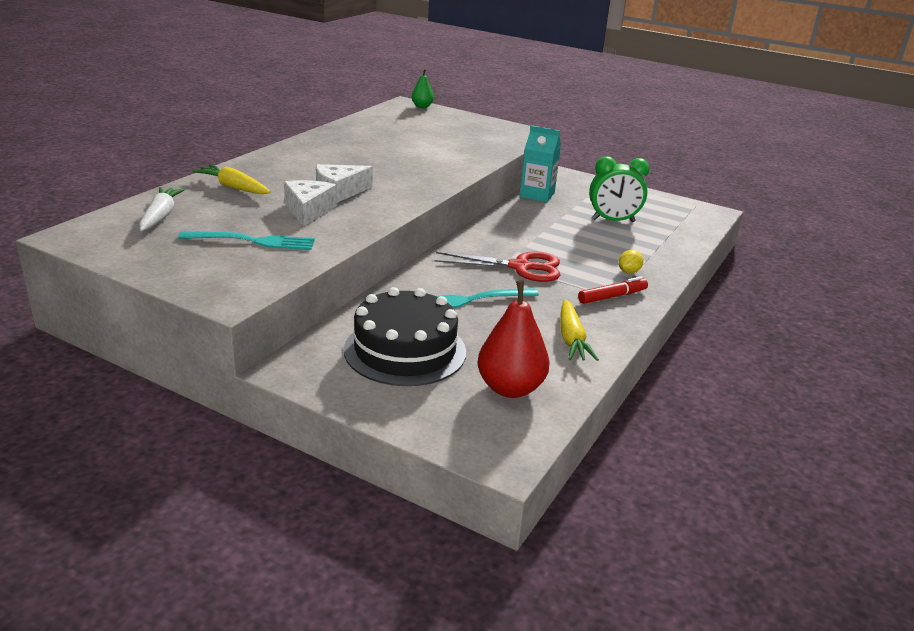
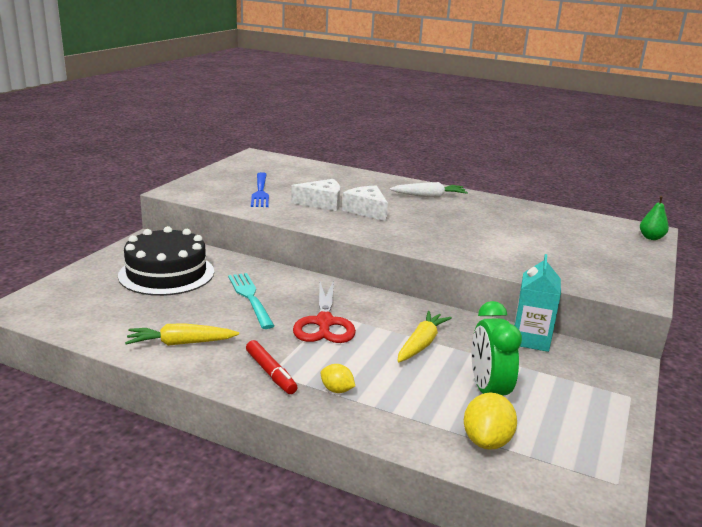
camera: 85 degrees right, 5 degrees down
(160, 216) = (292, 169): white carrot -> white carrot (429, 196)
(234, 187) = (354, 181): yellow carrot -> yellow carrot (421, 344)
(252, 241) = (260, 191): turquoise fork -> blue fork
(510, 388) = (105, 312): red pear -> none
(671, 230) = (486, 441): none -> yellow lemon

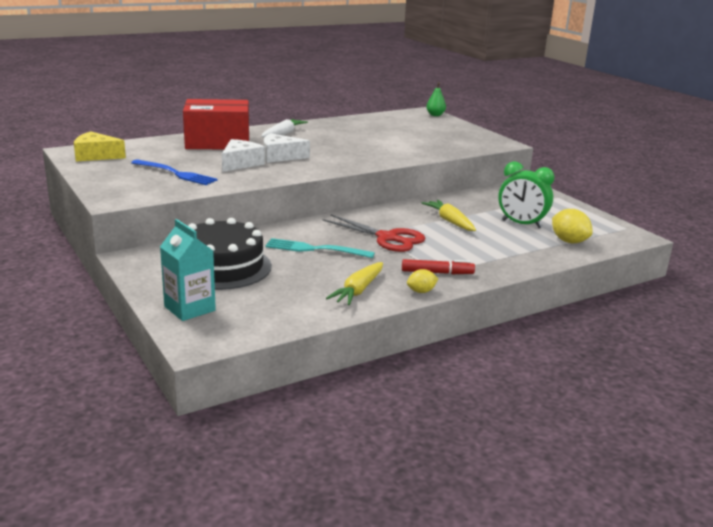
camera: 55 degrees left, 0 degrees up
(257, 162) = (96, 156): none -> yellow cheese
(337, 390) = (479, 260): yellow lemon -> yellow lemon (421, 291)
(358, 183) = (217, 142): none -> red box
(530, 339) = (477, 195): turquoise carton -> turquoise carton (189, 308)

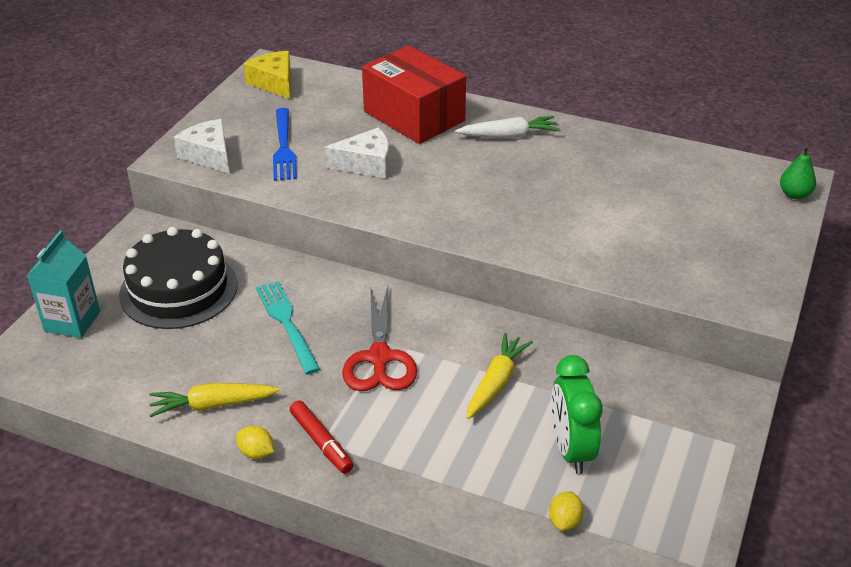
camera: 55 degrees right, 15 degrees up
(280, 157) = (425, 174): white cheese -> white cheese (209, 155)
(569, 241) = (564, 521): yellow lemon -> yellow lemon, size x0.60

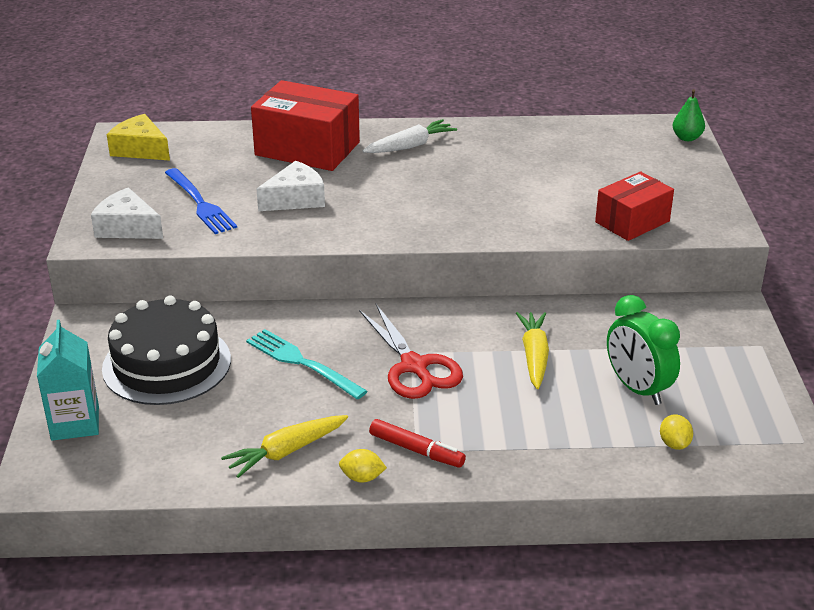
camera: 25 degrees left, 5 degrees down
(665, 273) = (632, 222): none -> red box

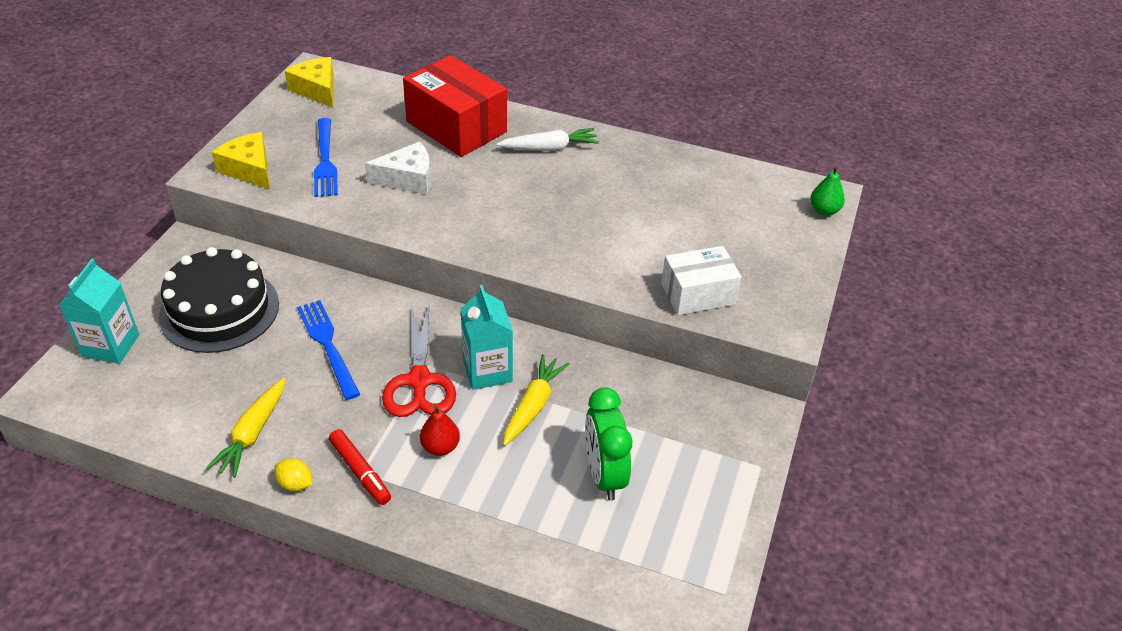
camera: 20 degrees right, 10 degrees up
(127, 227) = (249, 169): white cheese -> yellow cheese
(286, 452) = (252, 434): yellow carrot -> yellow carrot turned 60 degrees counterclockwise
(302, 363) = (328, 345): turquoise fork -> blue fork
(471, 342) = (487, 371): none -> turquoise carton
(475, 410) = (440, 447): none -> red pear
(632, 222) = (698, 294): red box -> white box
(674, 444) = (596, 549): yellow lemon -> none

